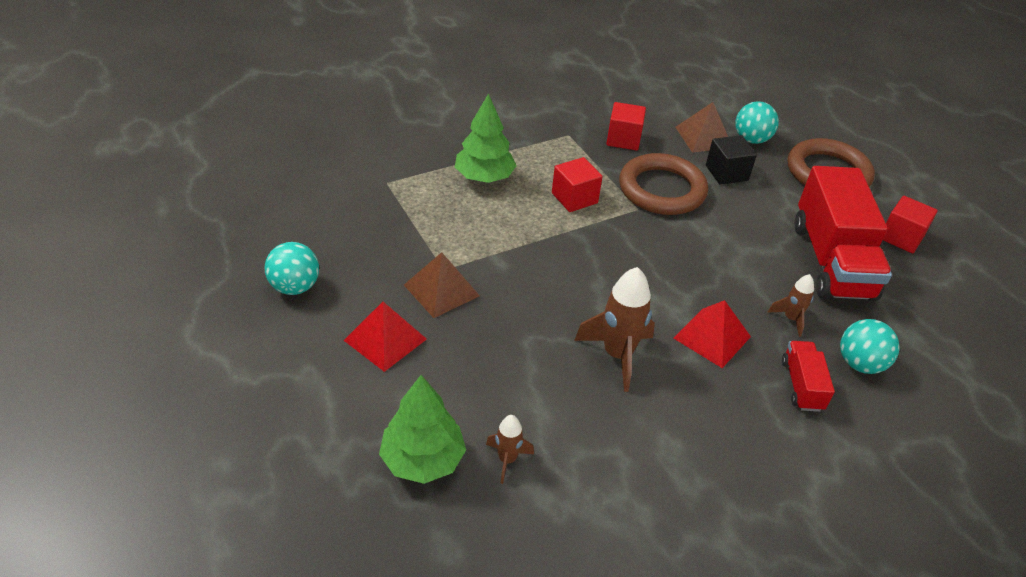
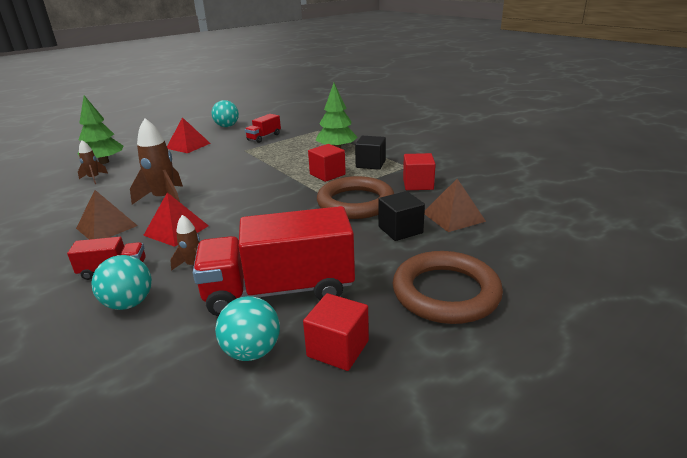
camera: 85 degrees right, 15 degrees down
(390, 243) = (264, 137): none -> red truck
(441, 290) = (226, 151): brown pyramid -> brown pyramid (107, 227)
(552, 159) = (370, 164): none -> black cube
(751, 139) = (473, 242): turquoise ball -> turquoise ball (252, 351)

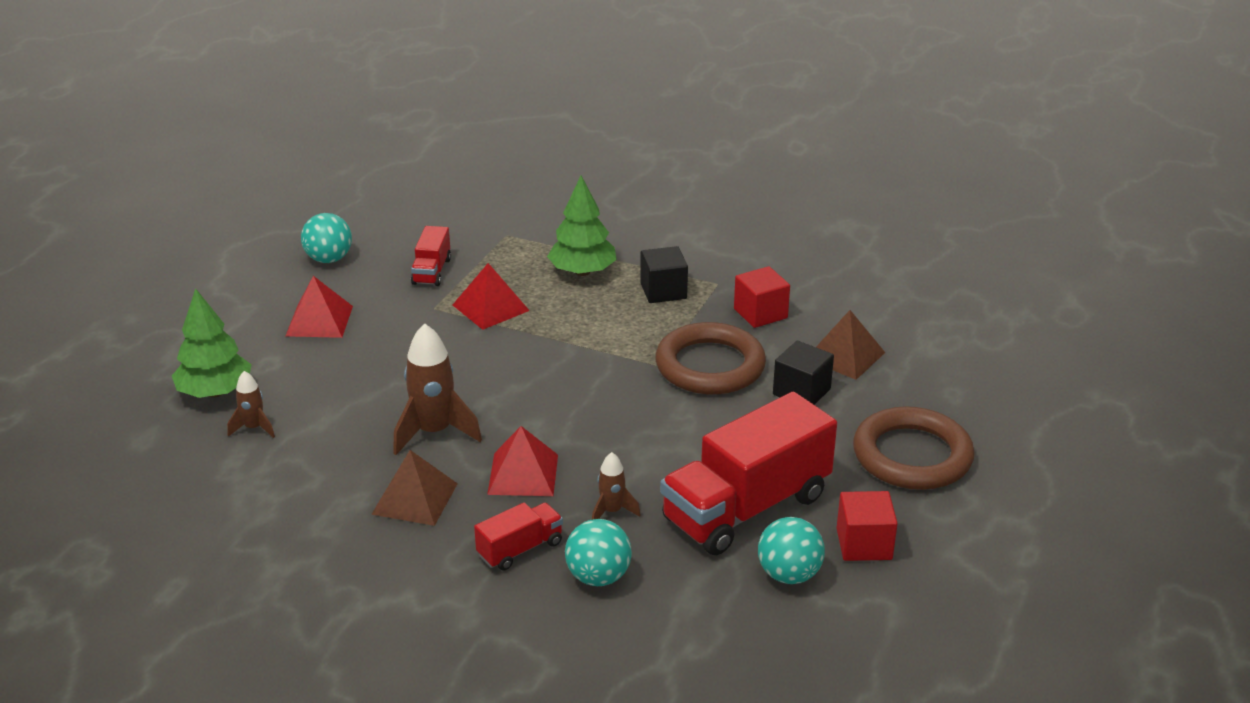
camera: 30 degrees left, 5 degrees up
(270, 154) = (490, 307): none -> red pyramid
(327, 174) = (622, 326): red cube -> none

